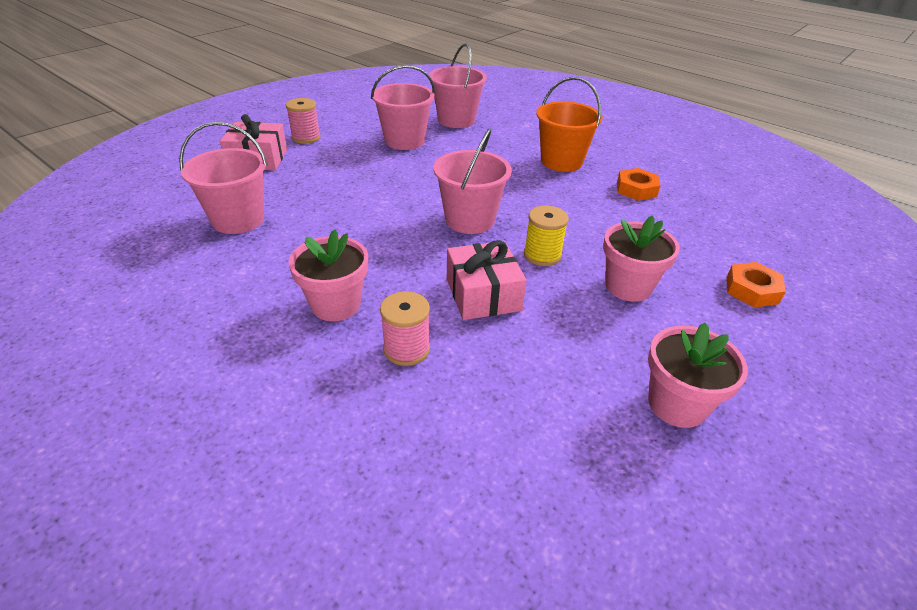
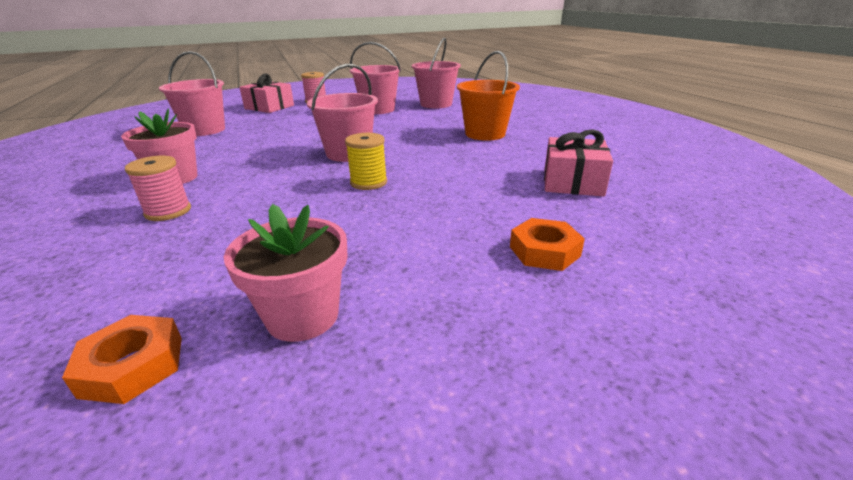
camera: 30 degrees right, 10 degrees down
(483, 294) = (279, 195): pink gift -> pink gift (572, 182)
(628, 286) = (410, 217): pink flower pot -> none
(636, 189) = (529, 159): orange nut -> orange nut (133, 366)

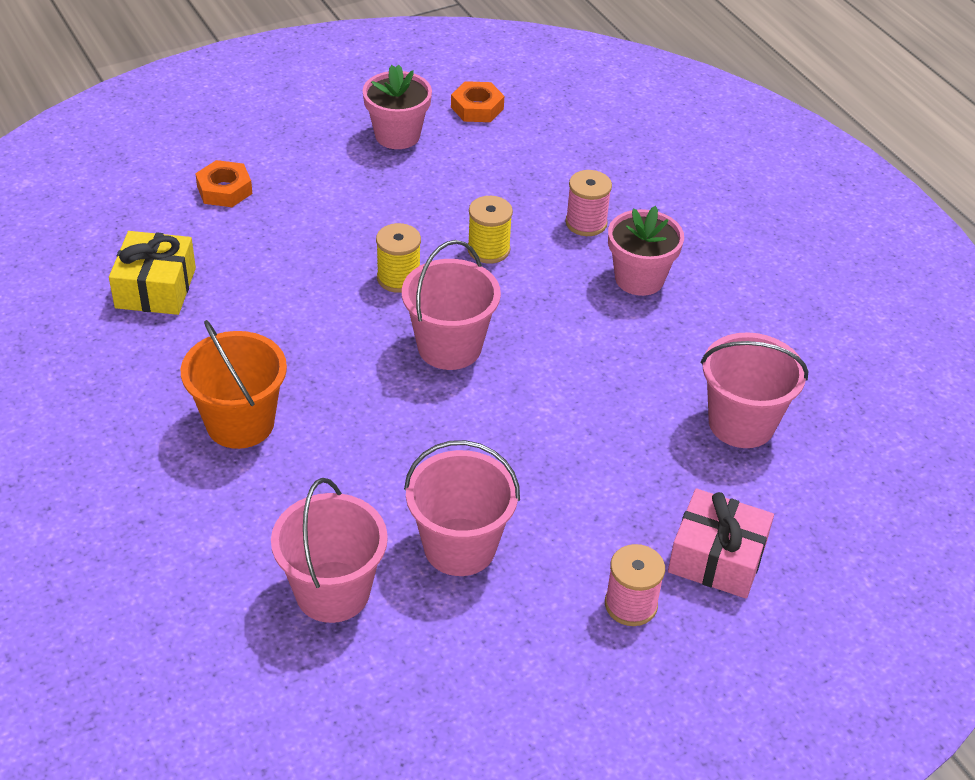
camera: 170 degrees right, 15 degrees up
(279, 196) = (488, 250): none -> yellow spool
(572, 182) = (155, 288): pink gift -> yellow gift

